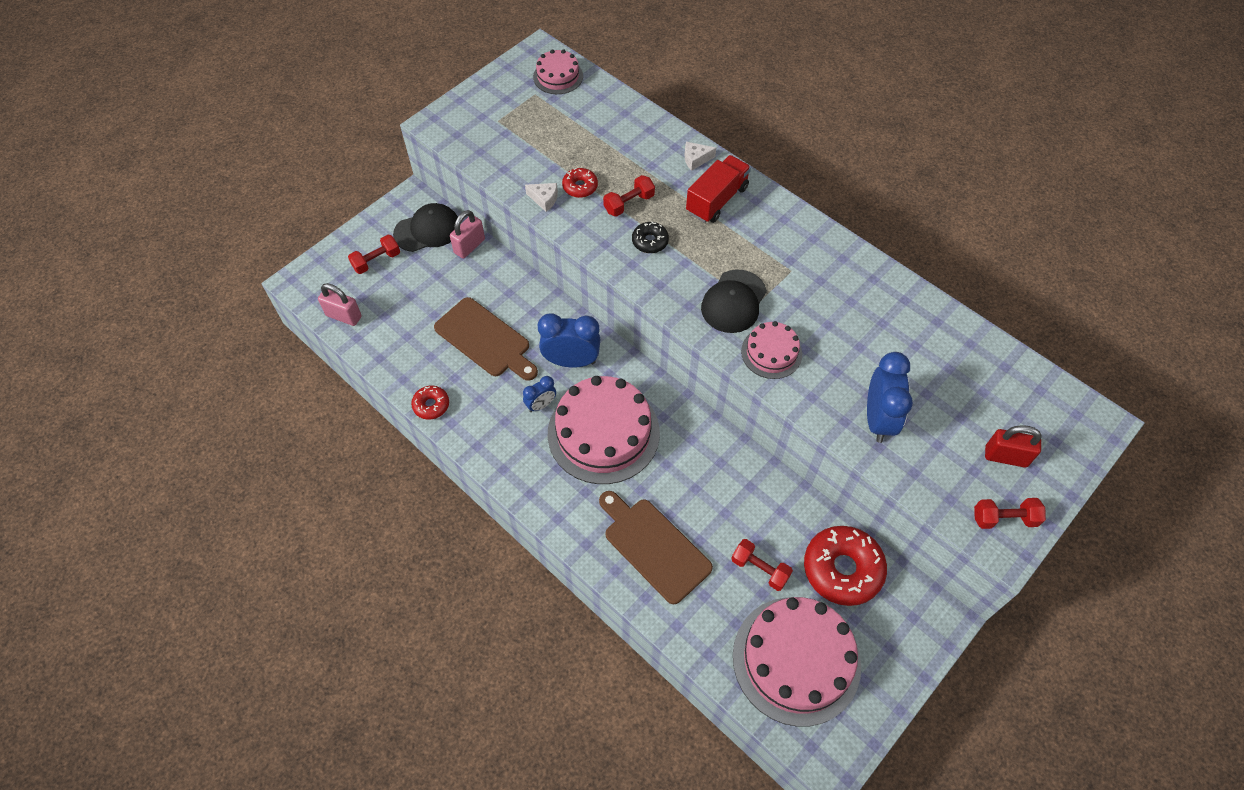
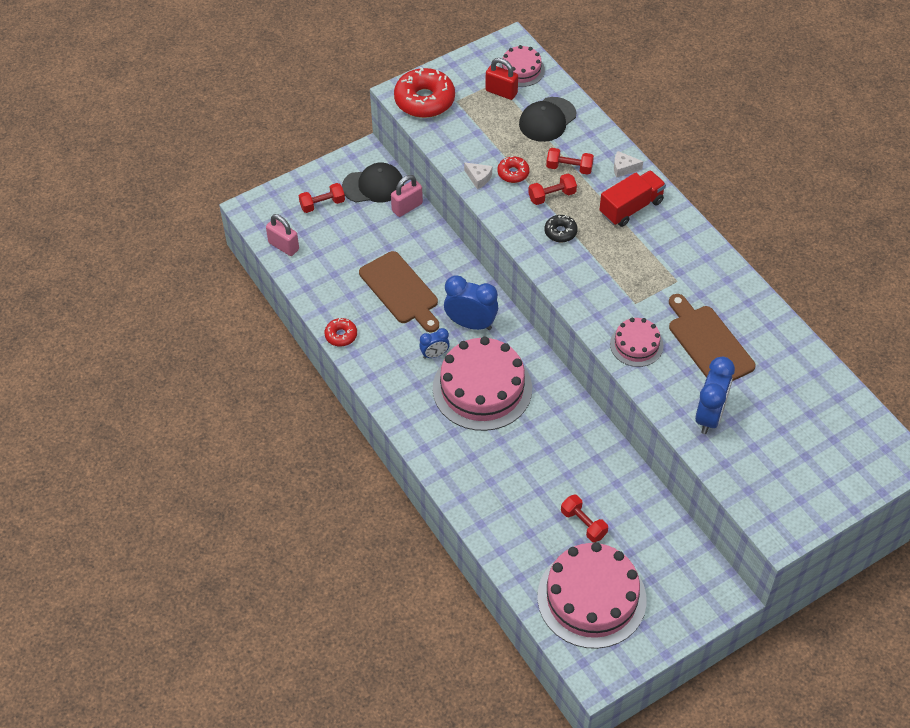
camera: 15 degrees right, 5 degrees down
(654, 546) = (499, 487): brown cutting board -> brown cutting board (708, 343)
(733, 301) = (617, 297): black cap -> black cap (547, 120)
(842, 569) = (654, 539): red donut -> red donut (424, 100)
(1004, 518) = (788, 514): red dumbbell -> red dumbbell (569, 168)
(1005, 457) = (808, 468): red padlock -> red padlock (501, 92)

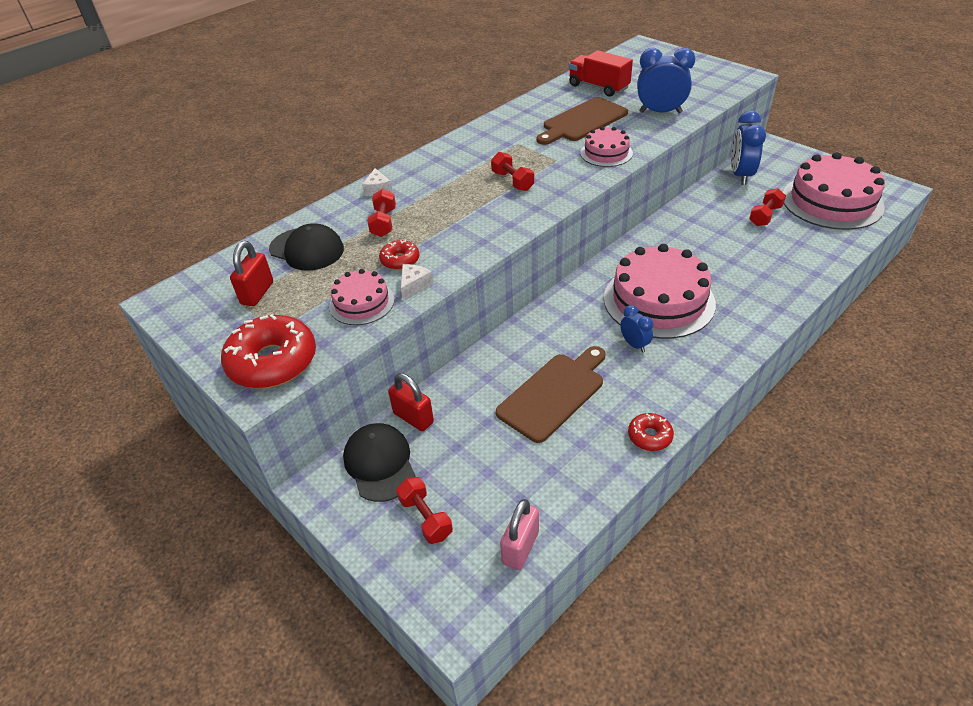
camera: 100 degrees left, 10 degrees down
(407, 207) = (413, 418): pink padlock -> red padlock
(471, 324) = (578, 324): blue clock -> blue clock (740, 175)
(521, 70) = (216, 283): pink cake -> pink cake (361, 303)
(552, 196) = (429, 227): red dumbbell -> red dumbbell (512, 181)
(560, 232) = (481, 214): black donut -> none
(631, 207) = (433, 178): red truck -> red truck (598, 87)

